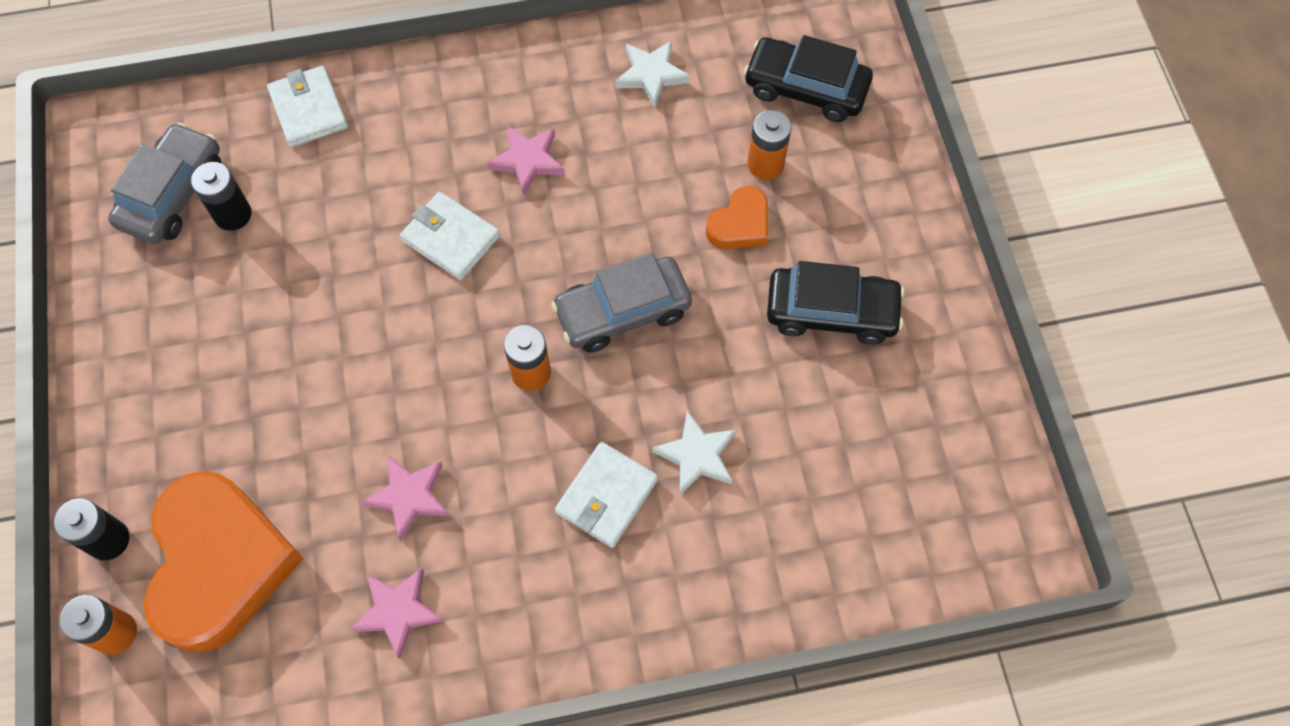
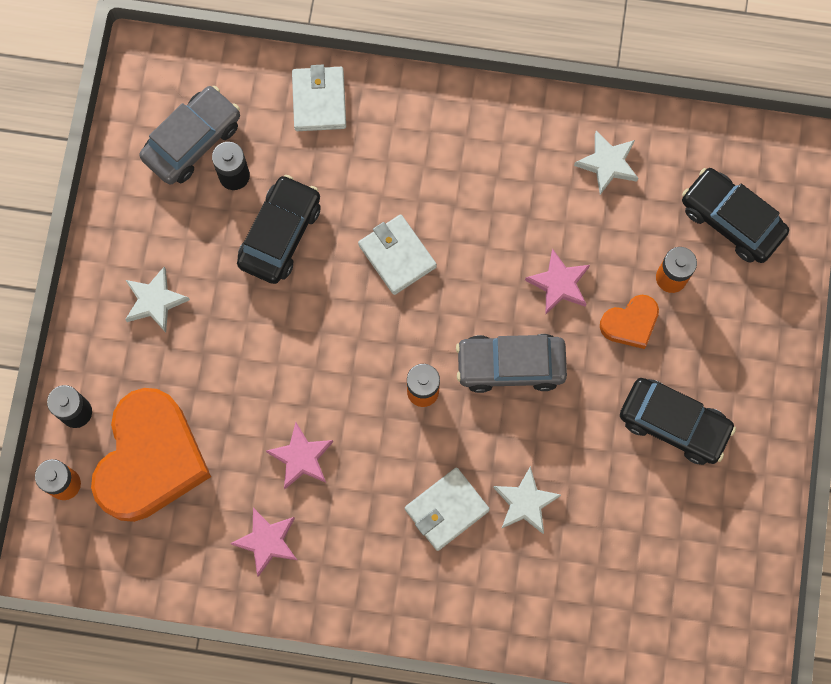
camera: 20 degrees right, 10 degrees up
(175, 379) = (155, 301): none -> white star
(306, 259) = (280, 234): none -> black car
(528, 161) = (480, 208): pink star -> pink star (559, 284)

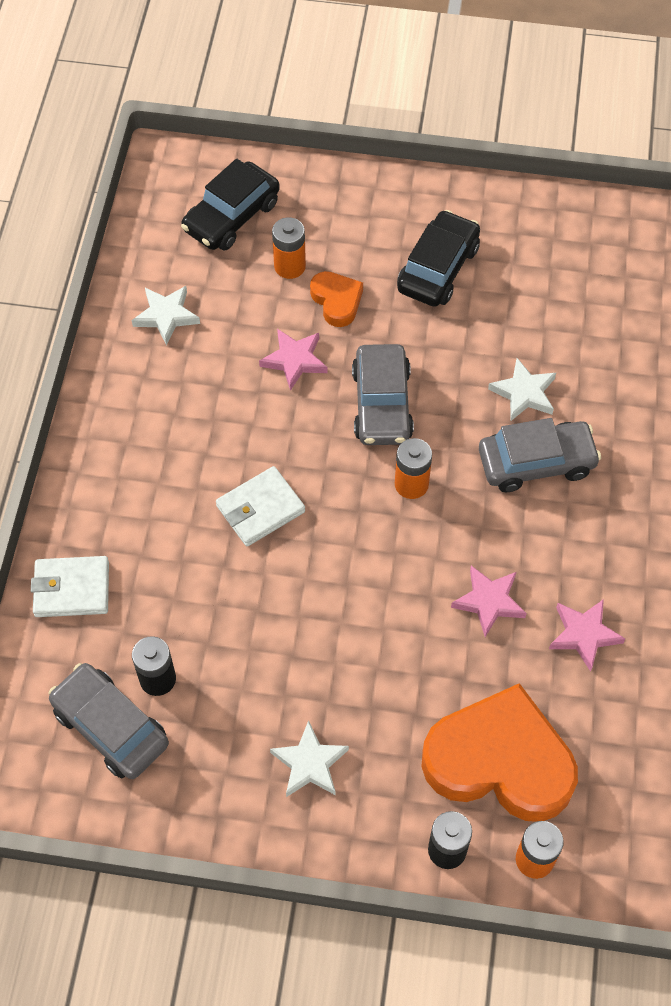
camera: 90 degrees left, 15 degrees down
(280, 234) = (232, 627): black car -> none
(446, 509) = (536, 463): white wallet -> grey car

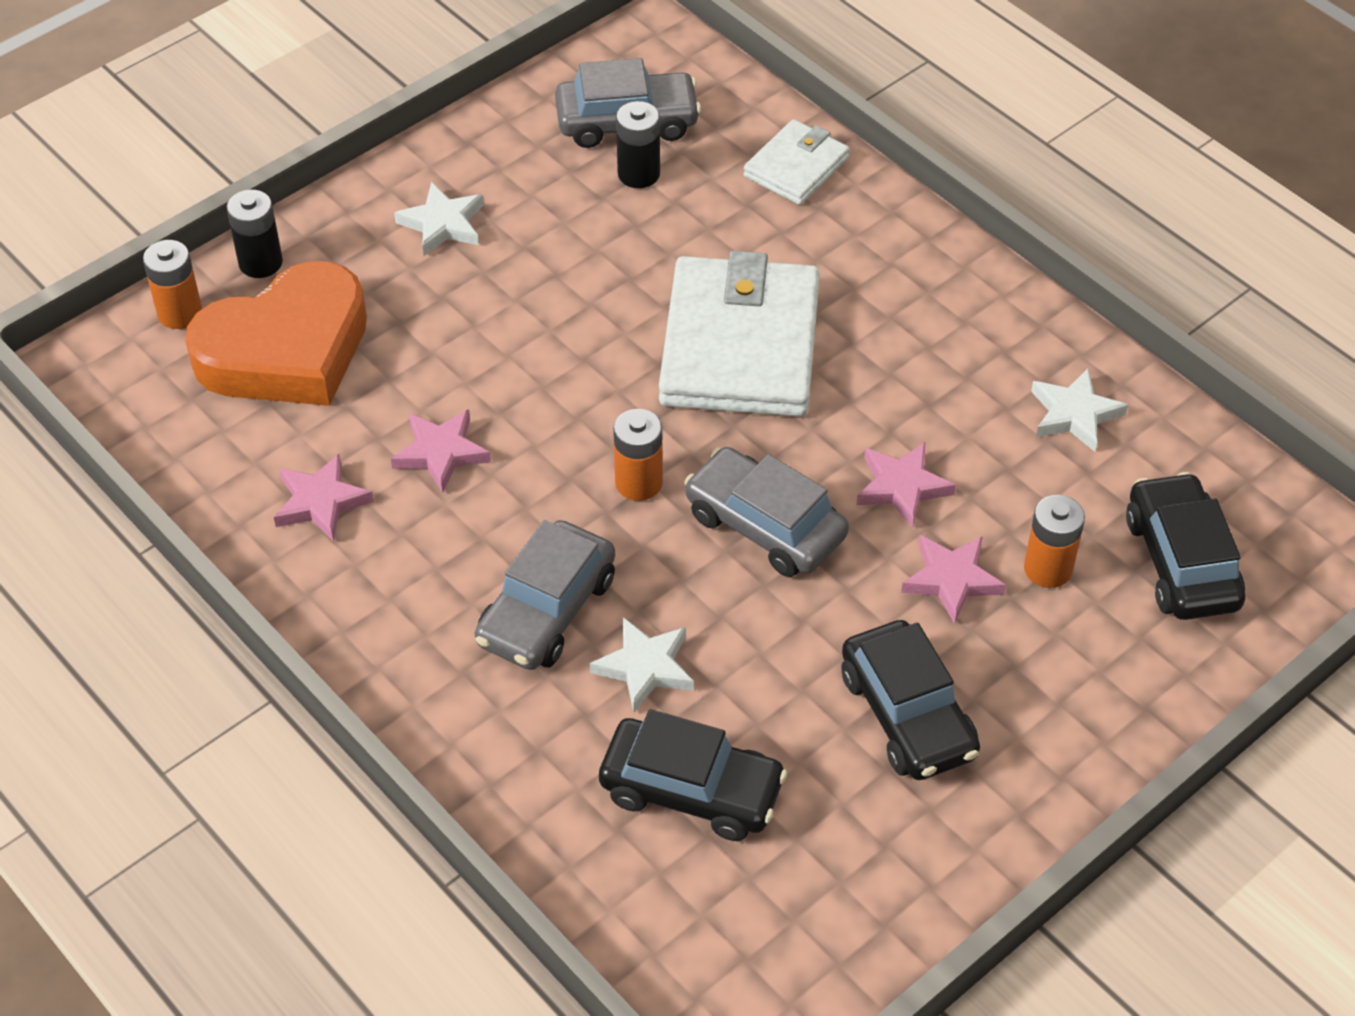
camera: 130 degrees right, 10 degrees down
(260, 509) = (740, 345): white wallet -> white wallet, size x1.93
(337, 301) = (951, 580): orange heart -> pink star
(570, 324) = (691, 790): none -> black car

